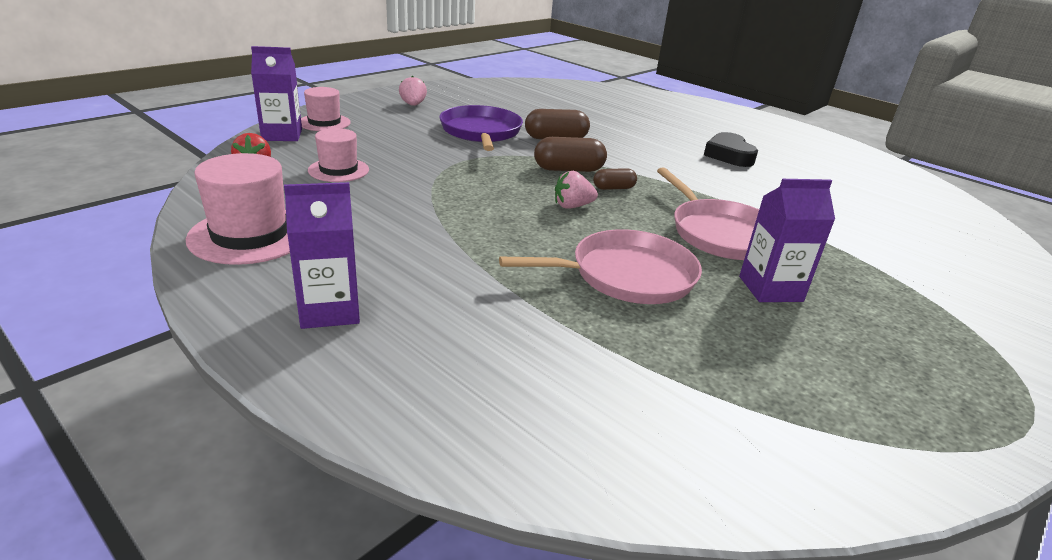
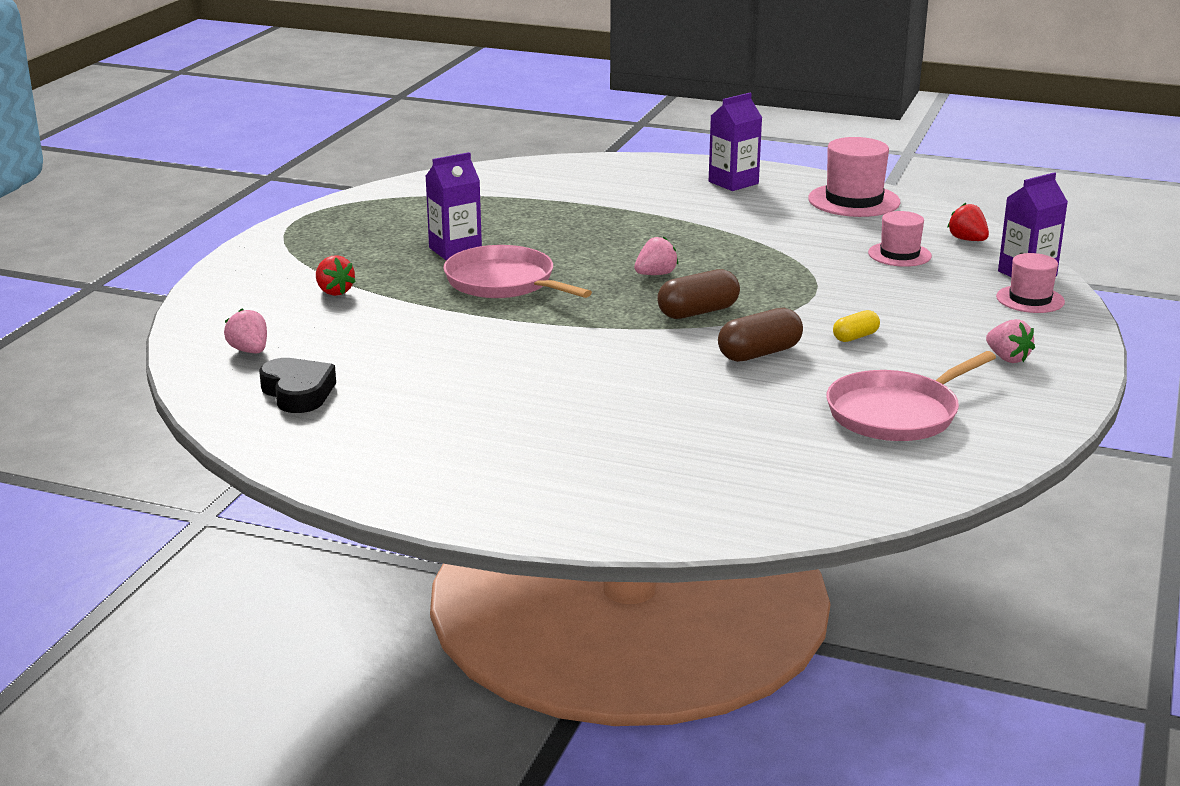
camera: 160 degrees right, 5 degrees down
(481, 132) = (855, 337): purple pan -> yellow capsule
(613, 188) = (632, 302): brown capsule -> none
(626, 275) = (570, 235): pink pan -> pink pan (897, 413)
(729, 155) = (518, 391): black heart -> black heart (298, 392)
(899, 266) = (334, 292): none -> red strawberry
(947, 225) = (249, 351): none -> pink strawberry

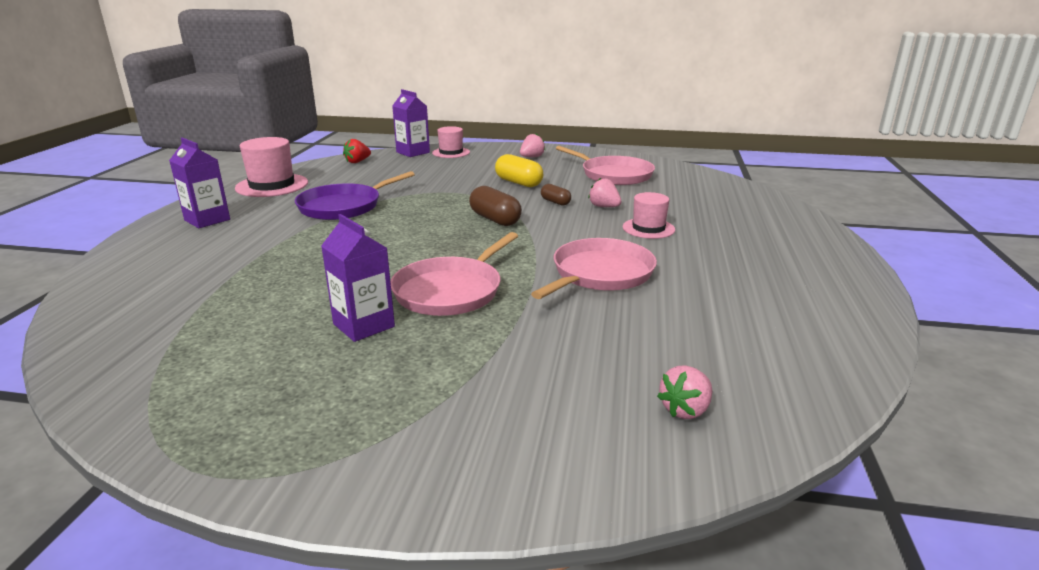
camera: 100 degrees left, 0 degrees up
(298, 392) = (751, 357): black heart -> none
(334, 292) = (497, 383): red strawberry -> none
(508, 352) = (599, 274): none -> pink pan
(655, 274) = (424, 235): pink strawberry -> pink strawberry (604, 207)
(759, 353) = (555, 202): brown capsule -> brown capsule, size x0.59
(765, 237) = (343, 206): none -> purple pan
(855, 337) = (518, 183): yellow capsule -> yellow capsule, size x1.69
(899, 254) = (382, 175): pink hat -> pink hat (648, 228)

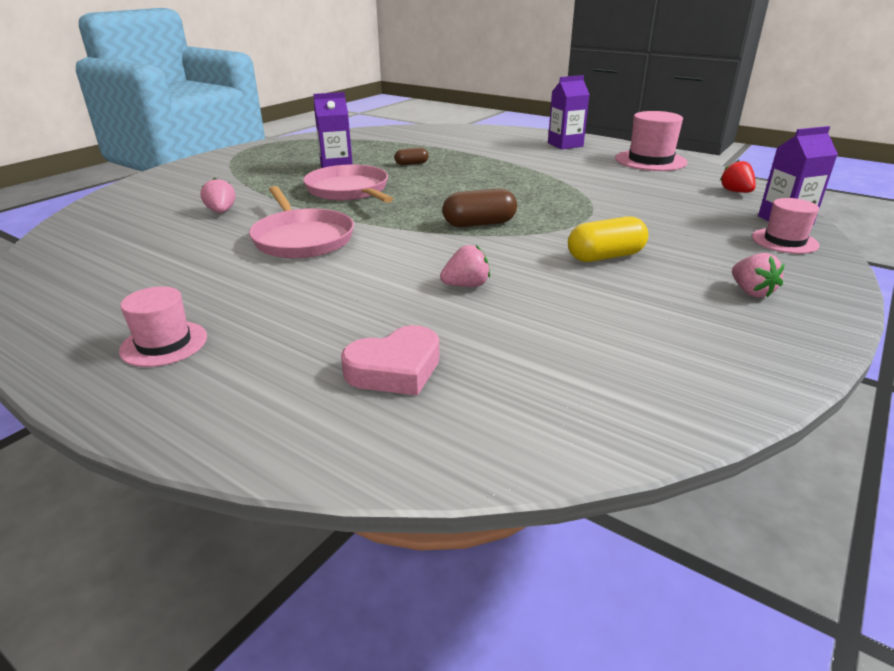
camera: 115 degrees right, 5 degrees up
(343, 206) = (568, 177): purple pan -> none
(555, 202) = (509, 261): brown capsule -> brown capsule (411, 164)
(613, 175) = (614, 335): pink pan -> none
(648, 228) = (368, 291): pink hat -> pink hat (164, 343)
(685, 410) = (119, 218): pink strawberry -> pink strawberry (221, 212)
(710, 205) = (395, 369): none -> pink heart

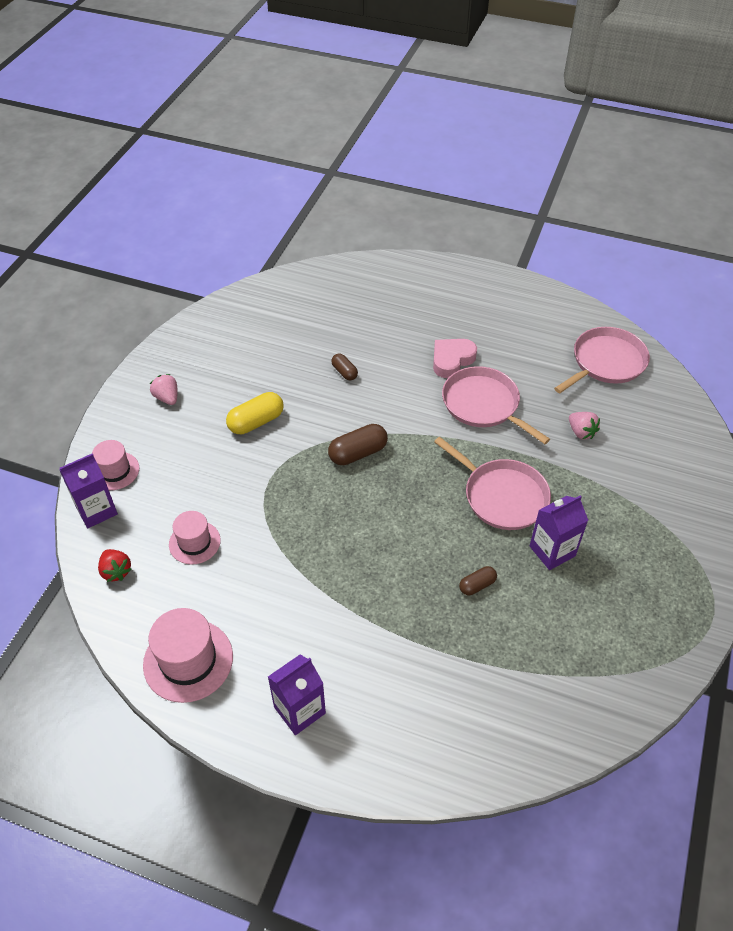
camera: 165 degrees right, 20 degrees up
(101, 252) = (606, 362): none -> pink pan
(164, 343) = (479, 300): pink hat -> pink hat (194, 542)
(395, 369) = (359, 305): pink heart -> pink heart (452, 360)
(466, 285) = (344, 372): pink strawberry -> brown capsule

